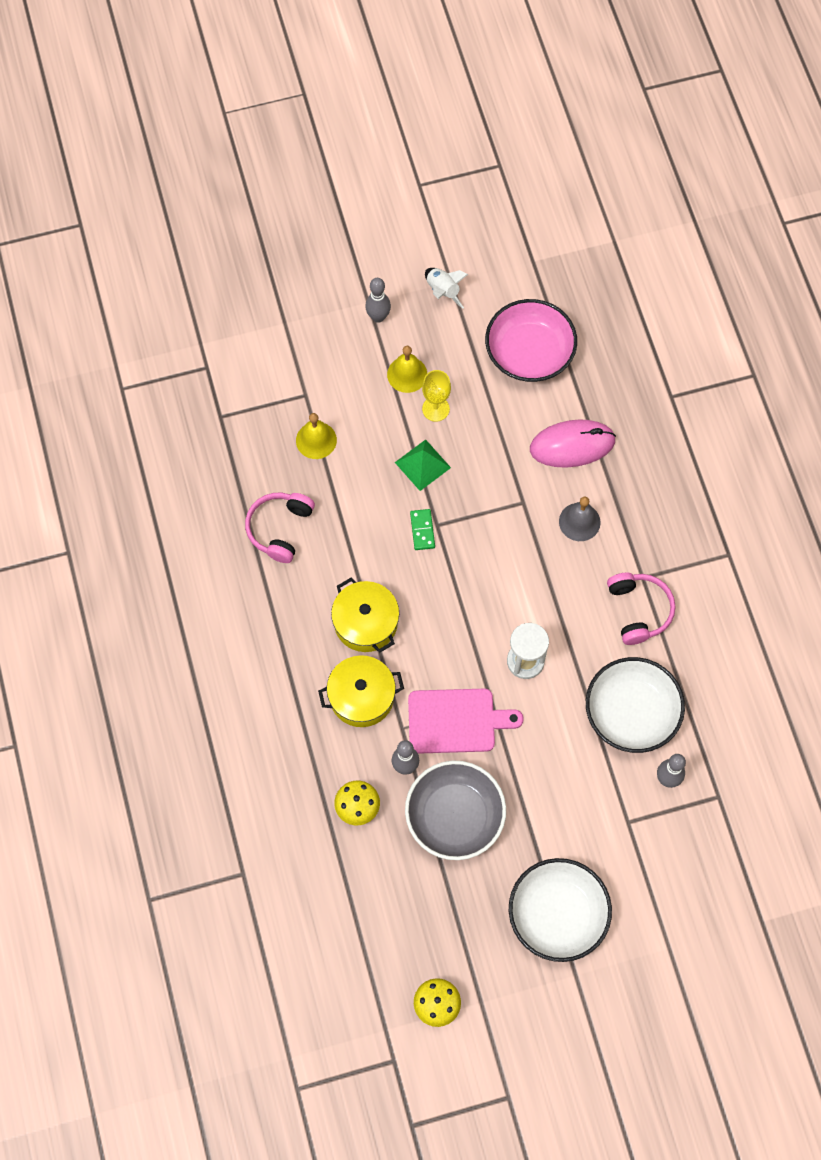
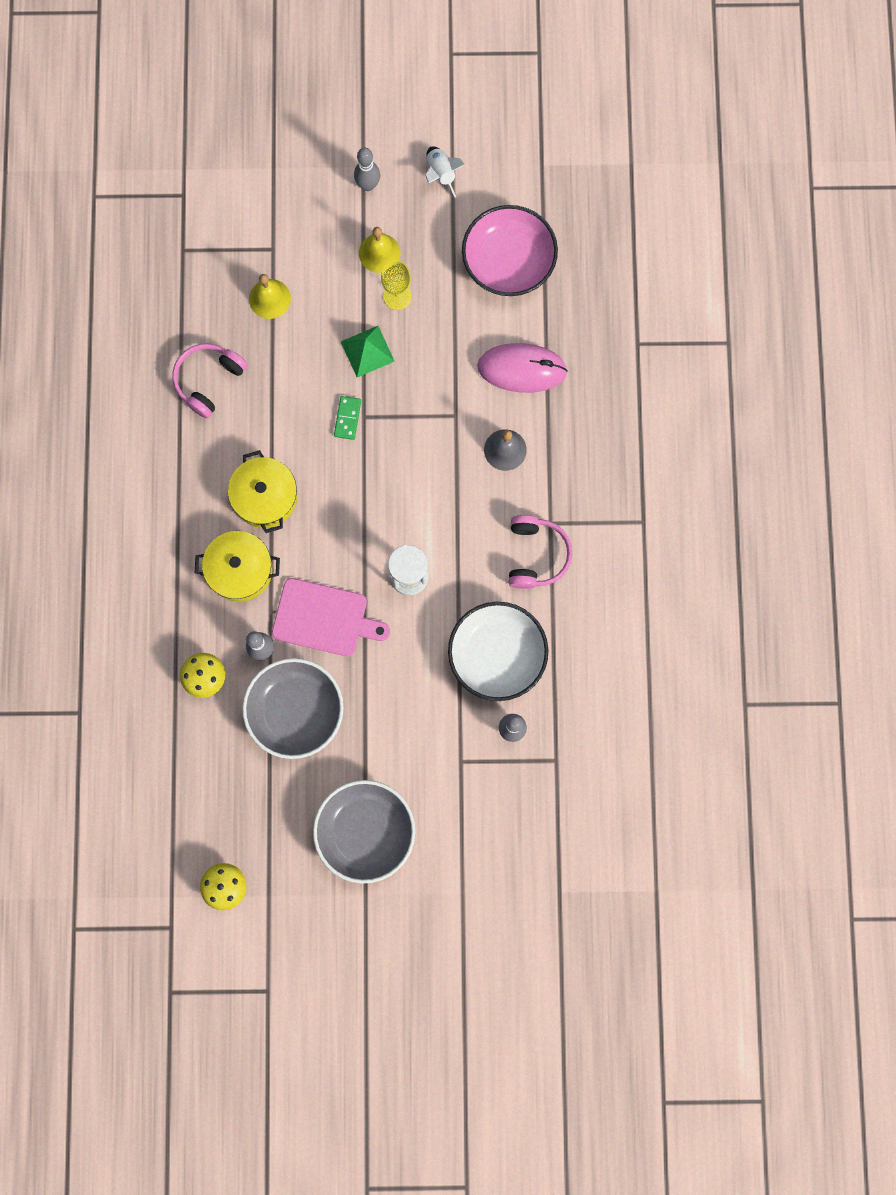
camera: 15 degrees right, 10 degrees up
(557, 914) = (365, 832): white bowl -> grey bowl

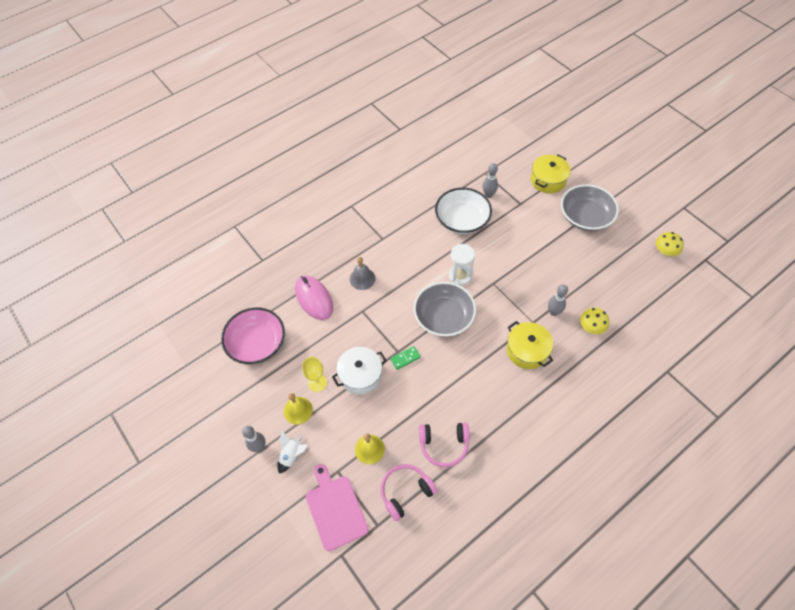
camera: 125 degrees left, 20 degrees down
(265, 497) = (480, 367): yellow pot -> yellow pot (548, 180)
(295, 711) = (566, 278): grey bowl -> grey bowl (444, 317)
(324, 618) = (513, 297): pink cutting board -> pink cutting board (335, 509)
(367, 351) = (360, 375): green pyramid -> white pot
(441, 174) = (225, 412): white rocket -> white rocket (292, 455)
(535, 555) = (403, 234): pink headphones -> pink headphones (406, 492)

